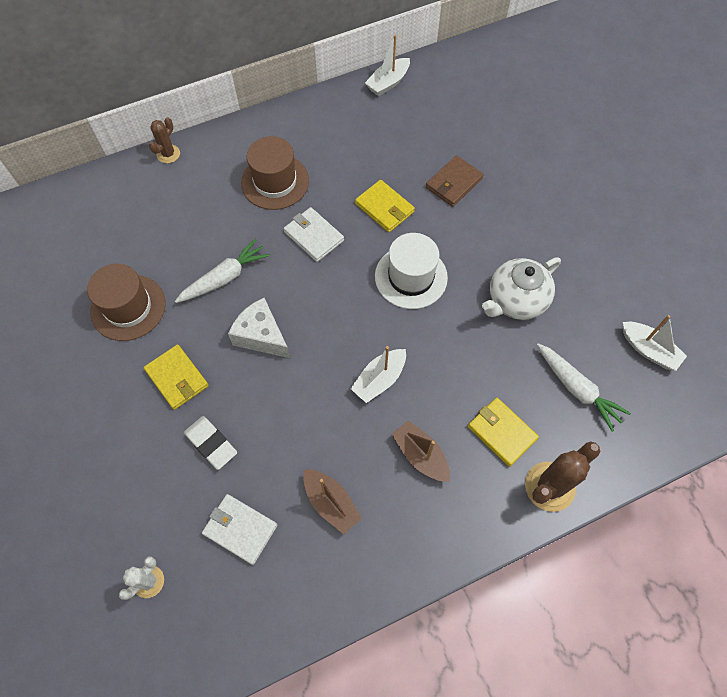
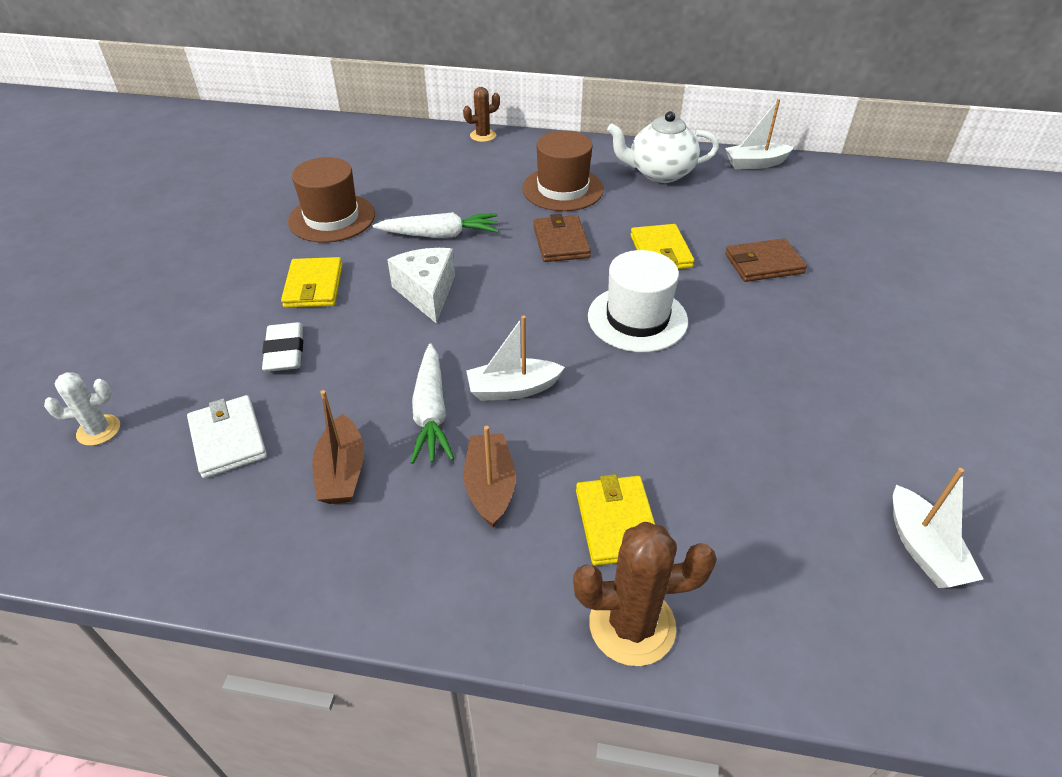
camera: 35 degrees right, 20 degrees down
(314, 236) = (561, 242): white wallet -> brown wallet
(515, 300) = (754, 399): white teapot -> white teapot (659, 173)
(577, 389) = (768, 534): white carrot -> white carrot (431, 412)

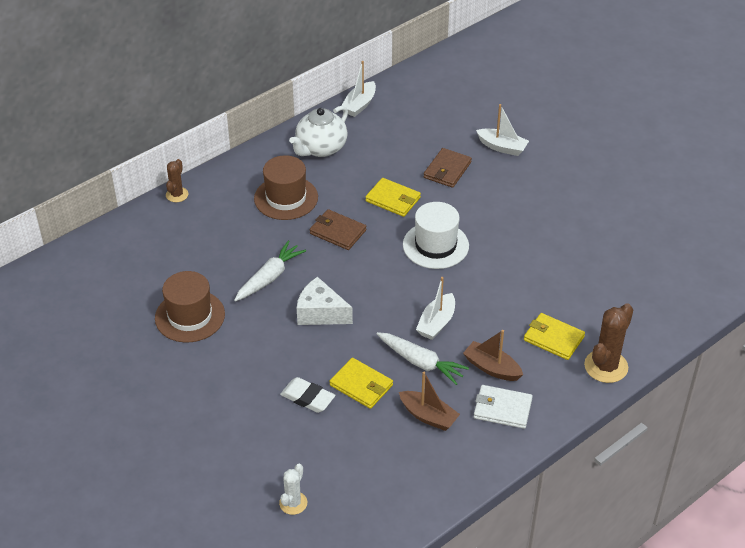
camera: 50 degrees left, 0 degrees up
(228, 439) = (358, 450): white wallet -> white wallet (502, 409)
(313, 286) = (257, 358): yellow wallet -> yellow wallet (361, 385)
(923, 549) = (654, 258): white boat -> white boat (502, 147)

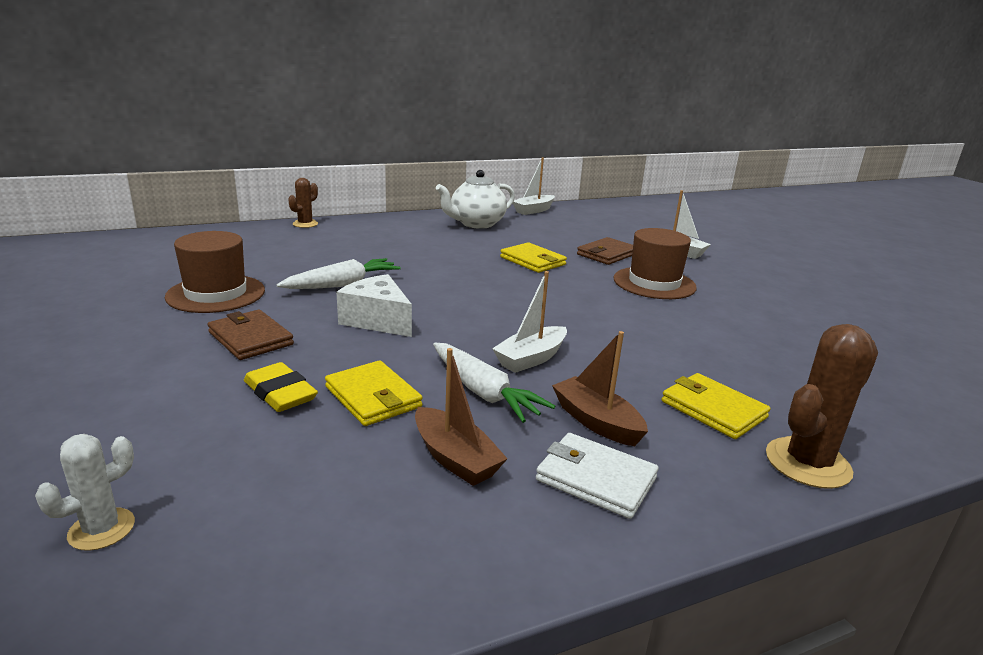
camera: 15 degrees right, 20 degrees down
(286, 198) = (414, 242): brown hat -> brown hat (654, 283)
(307, 398) = (280, 393): white eraser -> yellow eraser
(338, 232) = (452, 269): brown wallet -> brown wallet (250, 338)
(435, 245) = (566, 297): white hat -> none

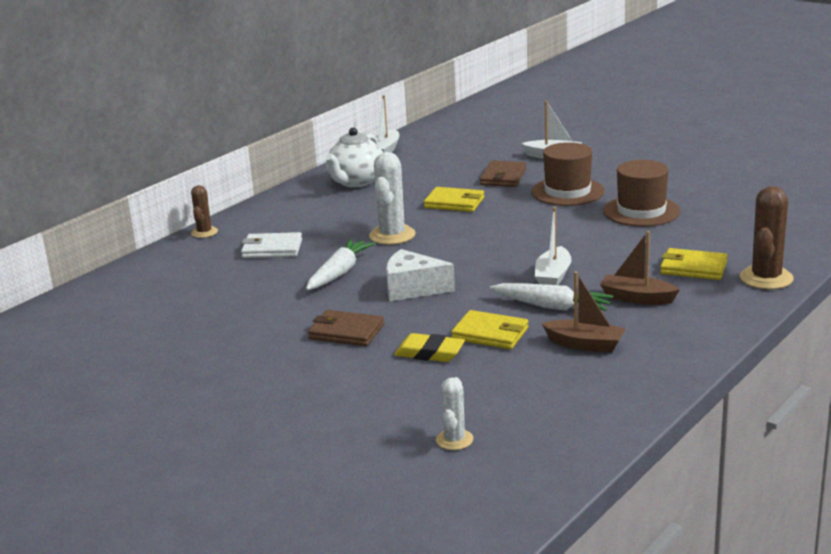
camera: 25 degrees left, 0 degrees up
(216, 294) = (255, 314): brown hat -> brown hat (641, 211)
(438, 269) = (392, 235): none -> white cactus
(596, 479) = (669, 325): white wallet -> white wallet (272, 249)

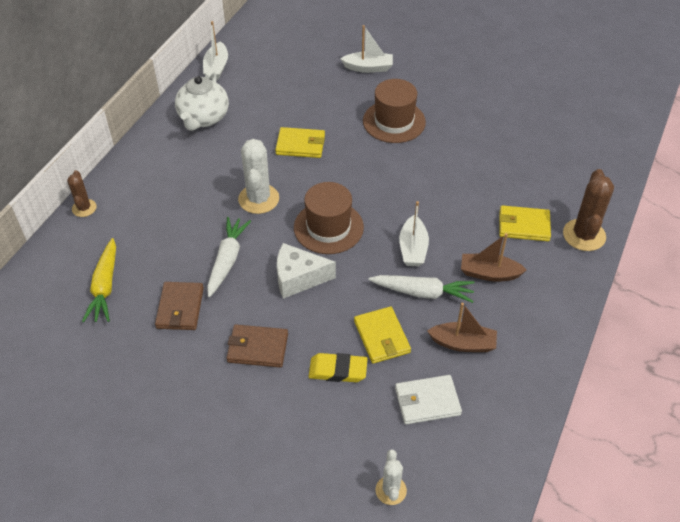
camera: 15 degrees left, 25 degrees up
(202, 282) = (105, 287): none -> yellow carrot
(272, 249) = (155, 229): white wallet -> white wallet (427, 401)
(490, 334) = (381, 337): yellow wallet -> yellow wallet turned 60 degrees clockwise
(503, 177) = (333, 102): brown wallet -> brown wallet (180, 308)
(641, 211) = (462, 146): brown hat -> brown hat (328, 227)

